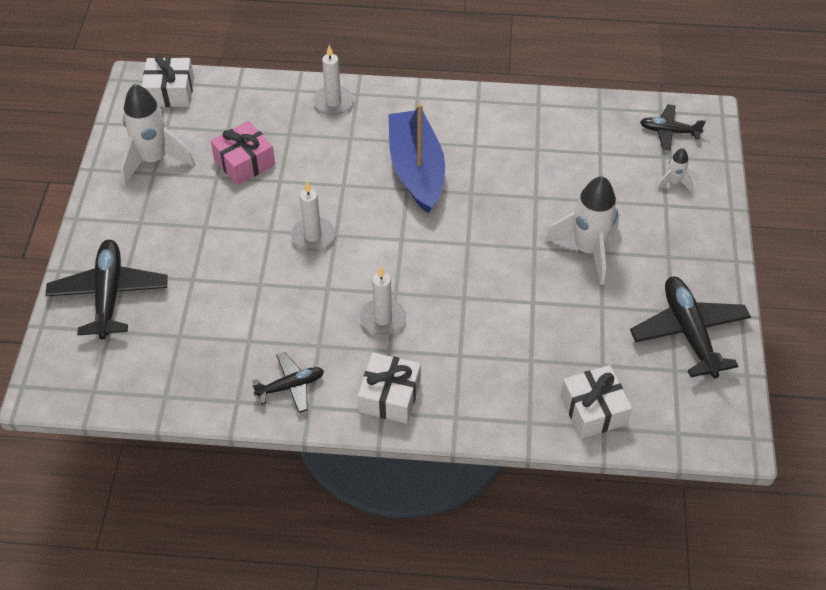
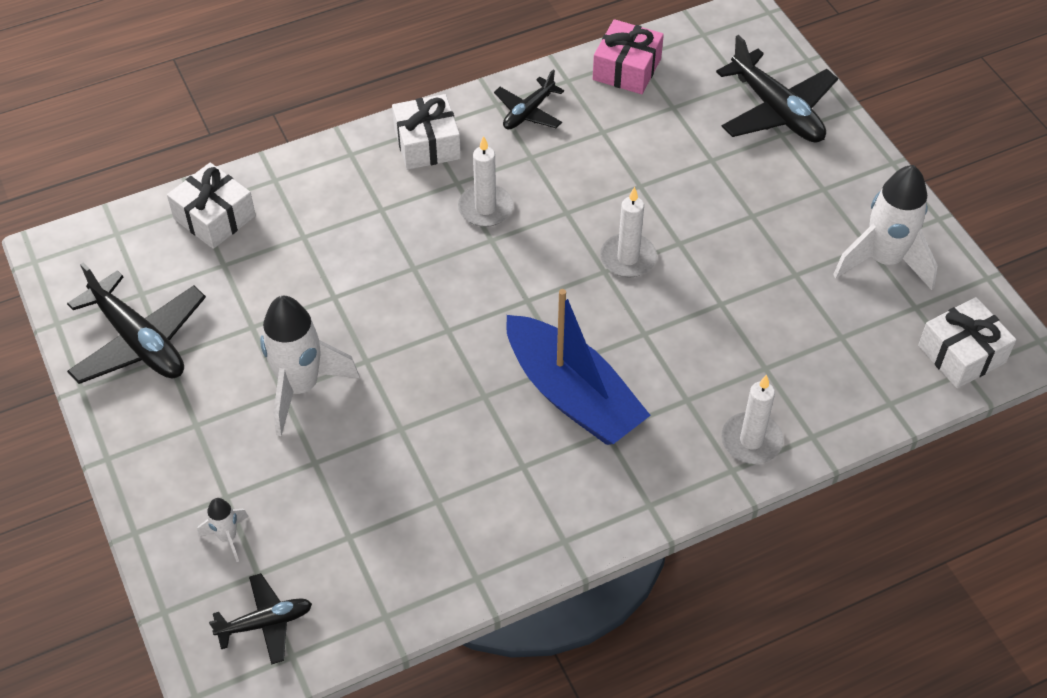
camera: 150 degrees right, 0 degrees up
(244, 162) = (782, 306): pink gift -> pink gift (627, 69)

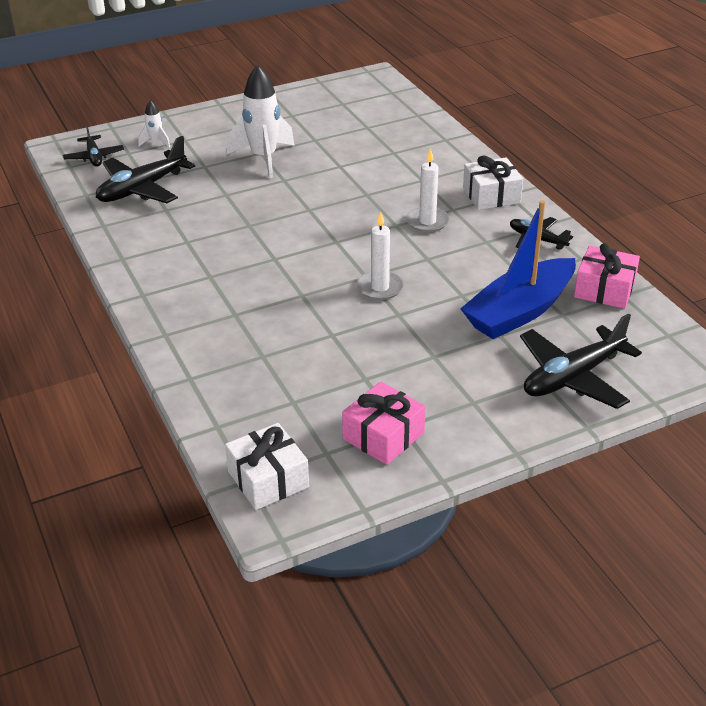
camera: 90 degrees right, 15 degrees down
(139, 341) = (304, 106): black plane -> black plane (142, 189)
(214, 217) = (408, 121): white gift -> none
(573, 395) = (245, 261): blue boat -> blue boat (519, 311)
(751, 440) = (190, 345): white candle -> none
(884, 260) = (383, 436): white rocket -> pink gift

